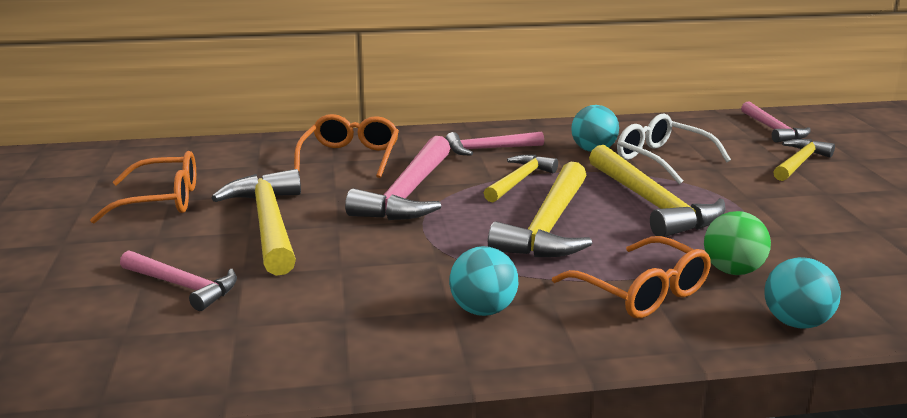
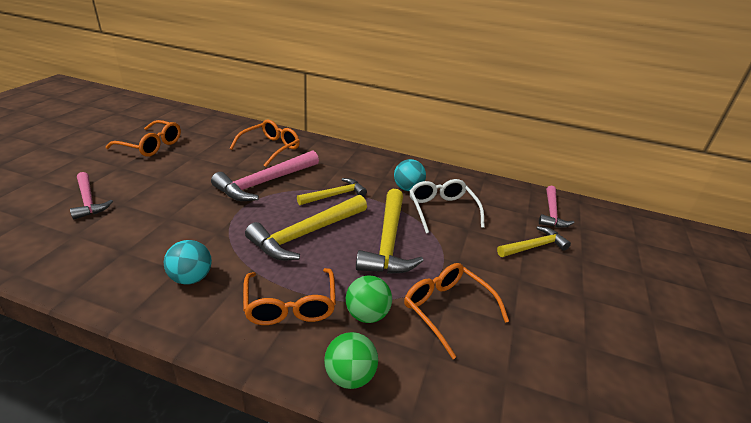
camera: 25 degrees right, 10 degrees up
(268, 224) = (175, 177): yellow hammer -> none
(489, 149) = (348, 167): pink hammer -> none
(796, 323) = (350, 376): turquoise ball -> green ball
(800, 239) = (447, 310): none -> orange glasses

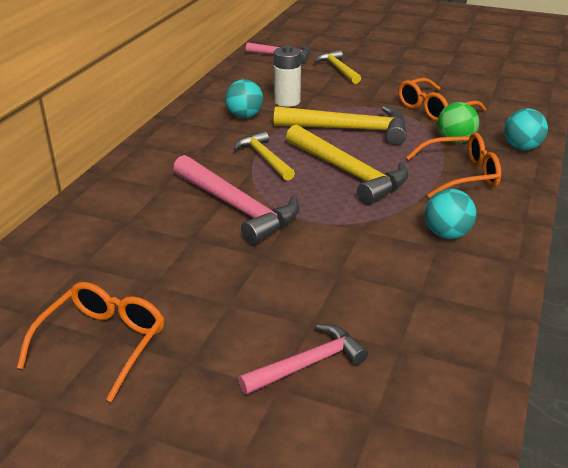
camera: 85 degrees left, 0 degrees up
(270, 148) = (129, 212): orange glasses -> none
(350, 376) = (521, 147): green ball -> turquoise ball
(442, 210) = (287, 101): white glasses -> white battery

